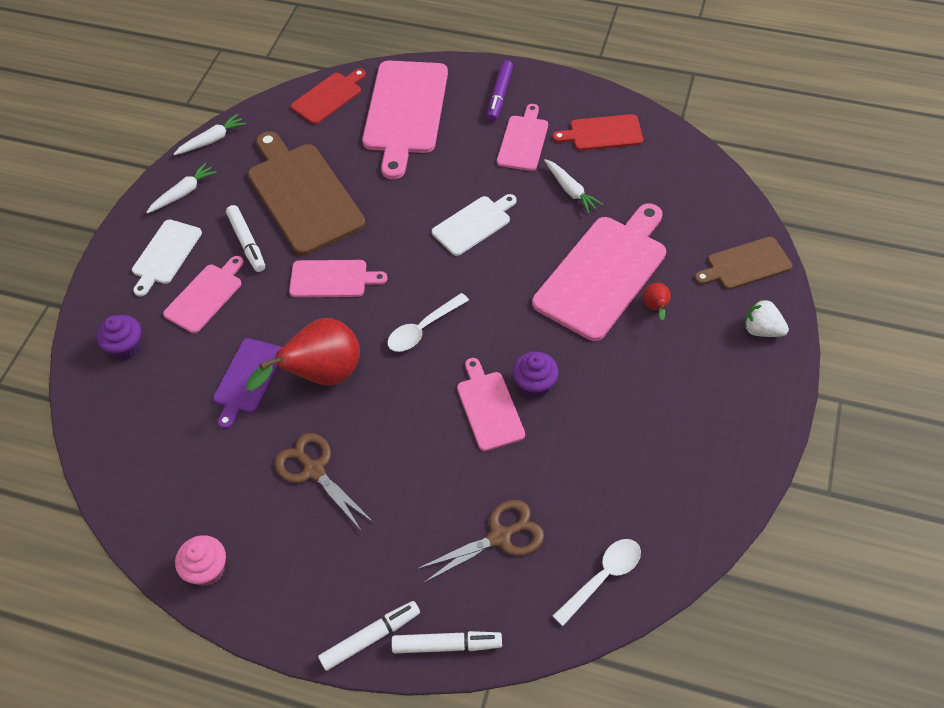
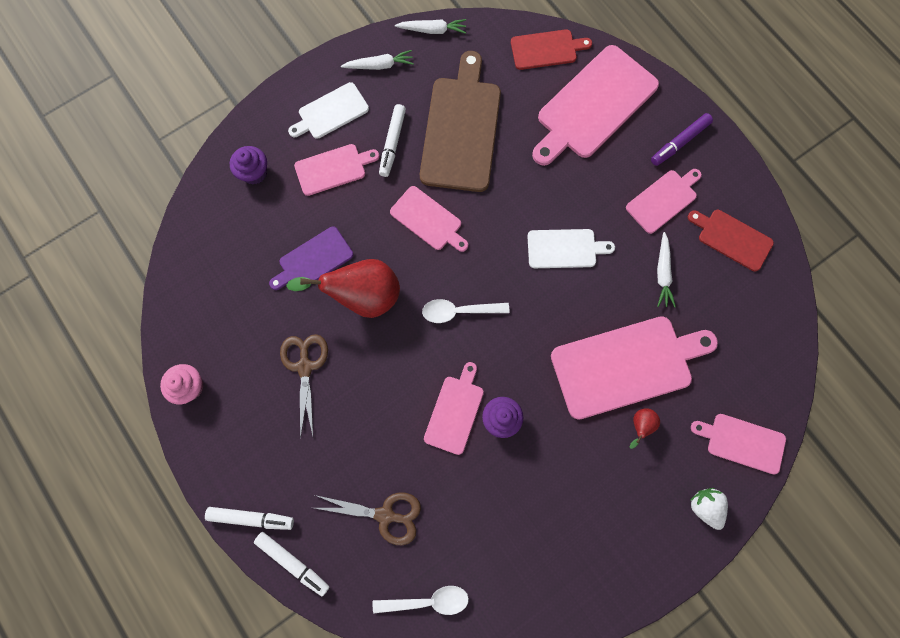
camera: 35 degrees right, 20 degrees up
(745, 264) = (742, 442): brown cutting board -> pink cutting board

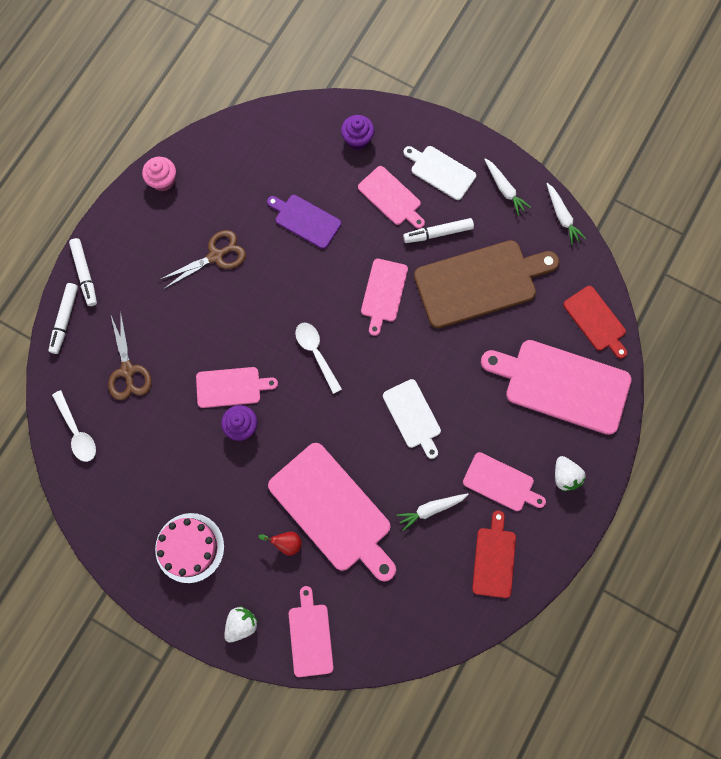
camera: 65 degrees right, 0 degrees up
(363, 296) = (293, 272): red pear -> none
(605, 527) = (189, 547): none -> pink cake
(679, 142) = (565, 476): purple marker -> white strawberry

